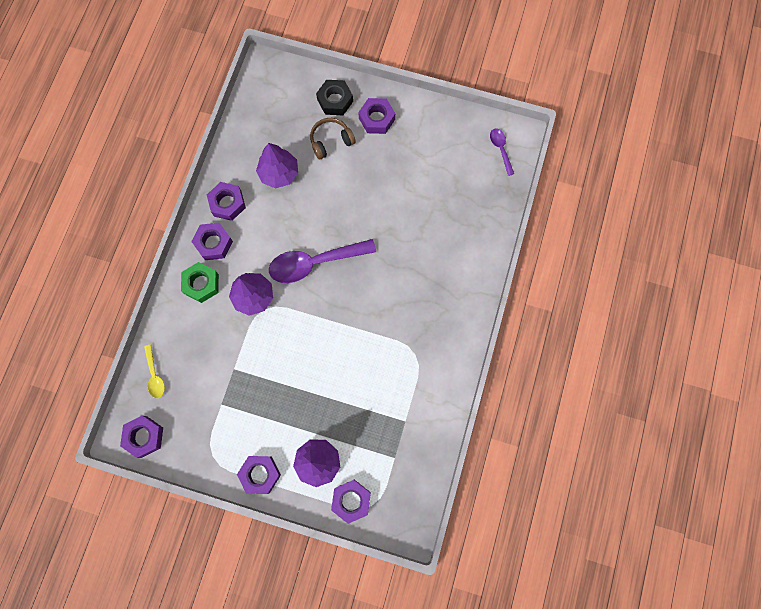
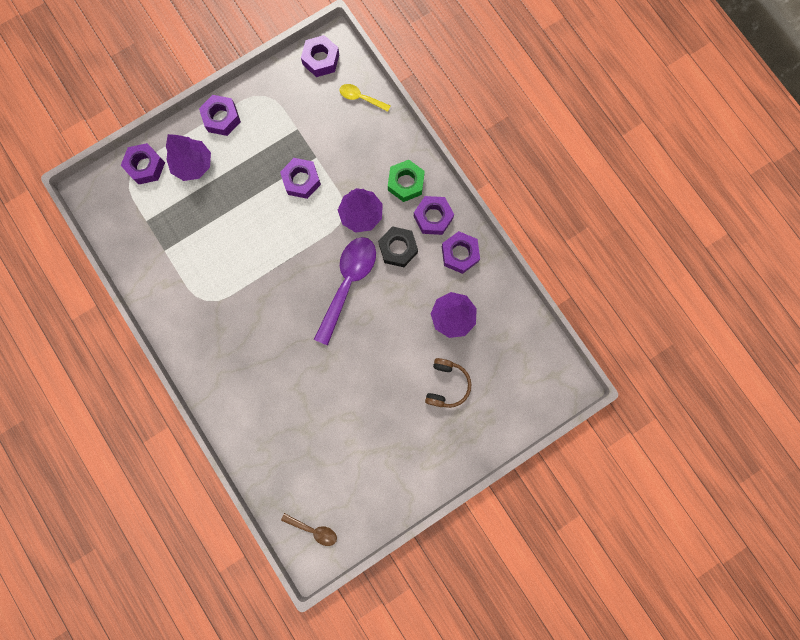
camera: 130 degrees right, 5 degrees up
(335, 100) = (484, 421): black nut -> black nut (398, 248)
(376, 119) = (435, 443): purple nut -> purple nut (301, 180)
(500, 149) = (313, 529): purple spoon -> brown spoon

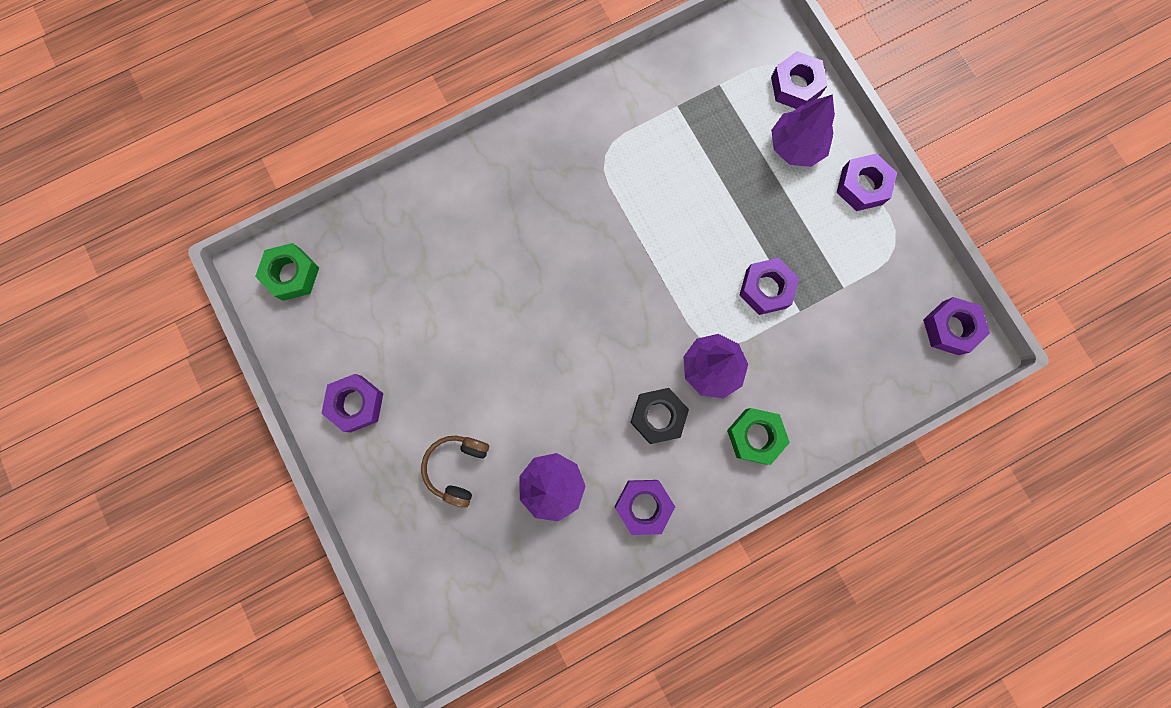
camera: 95 degrees right, 0 degrees up
(313, 529) = (292, 274): brown spoon -> green nut
(348, 283) = (613, 342): purple spoon -> none
(361, 98) = (889, 381): yellow spoon -> none
(433, 217) = (701, 471): purple nut -> purple nut (356, 404)
(446, 385) = (457, 467): brown headphones -> brown headphones turned 90 degrees clockwise

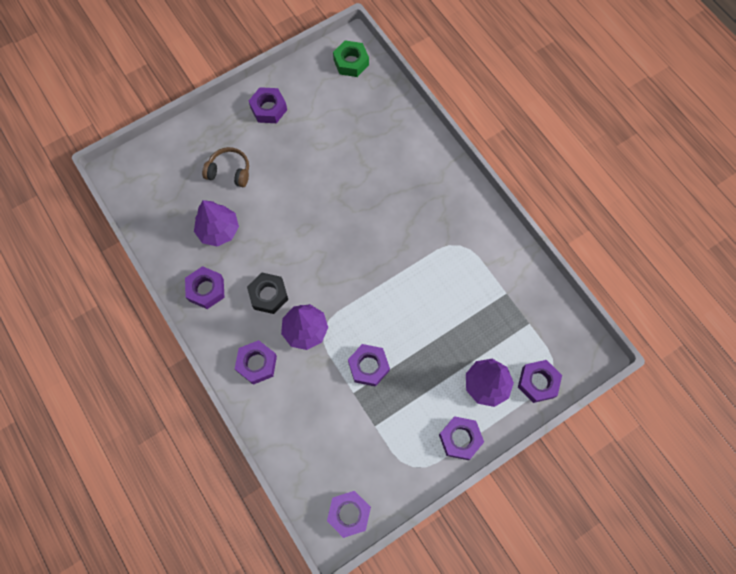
camera: 85 degrees right, 10 degrees down
(755, 436) = (257, 363): green nut -> purple nut

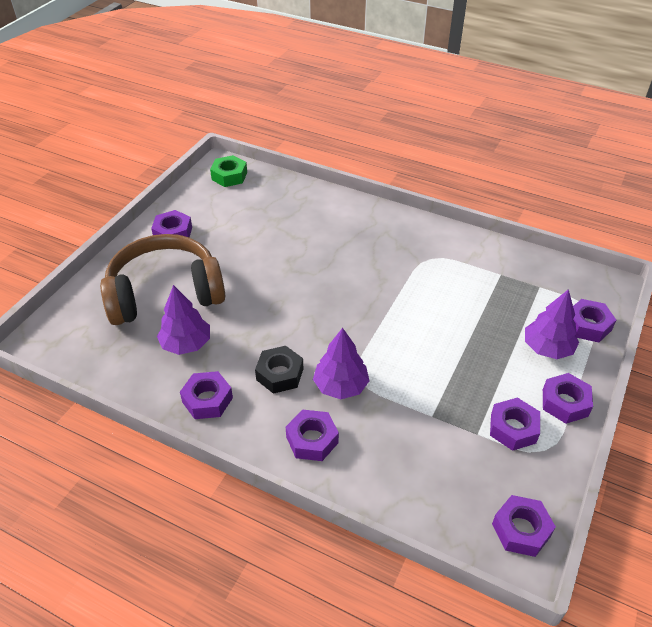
camera: 30 degrees left, 25 degrees down
(229, 171) = (165, 293): brown headphones -> brown headphones, size x2.27
(368, 366) = (428, 386): purple nut -> purple nut (513, 428)

